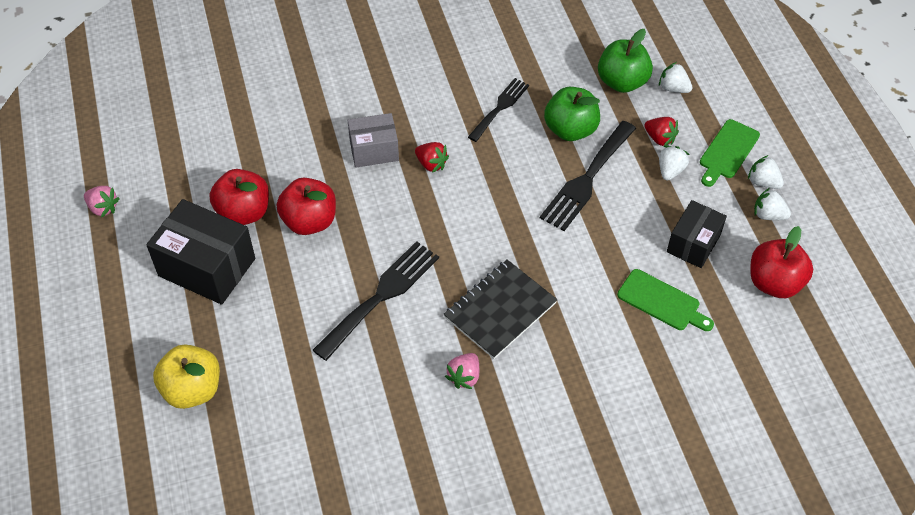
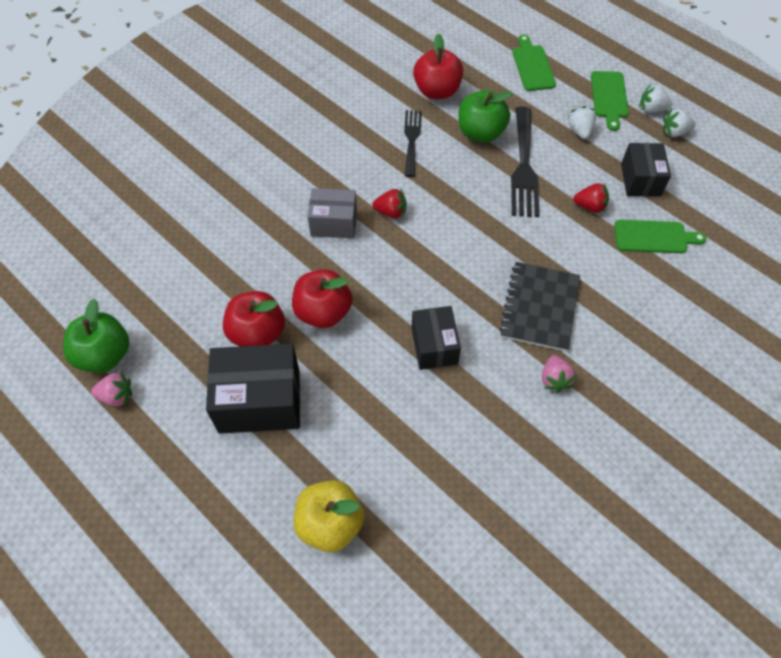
camera: 30 degrees left, 5 degrees up
(374, 150) = (334, 223): grey box -> grey box turned 45 degrees clockwise
(381, 296) = (434, 346): black fork -> black box
(622, 82) = (491, 77): green apple -> green apple (105, 355)
(659, 138) = (553, 109): red strawberry -> red strawberry (590, 206)
(673, 88) = (532, 66): white strawberry -> green cutting board
(774, 283) = (719, 182): red apple -> red apple (437, 91)

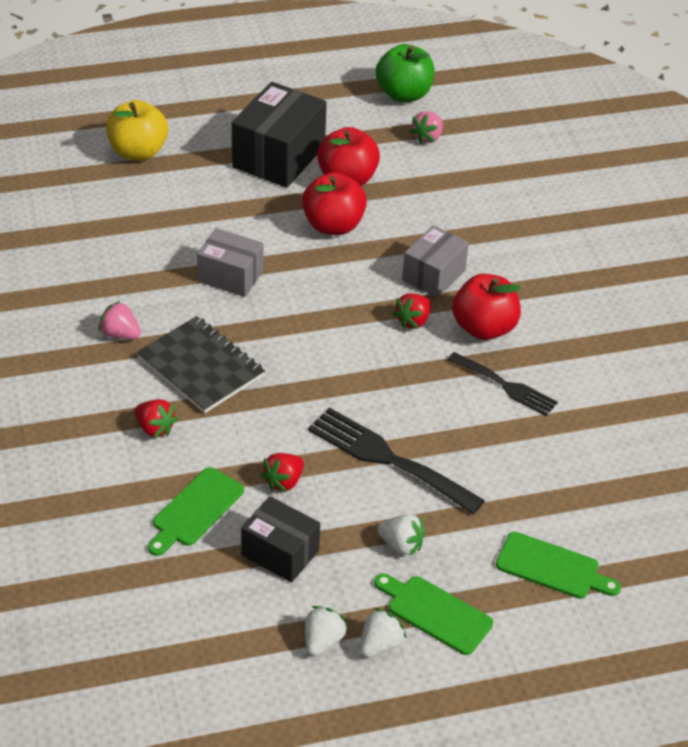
camera: 120 degrees right, 15 degrees down
(117, 396) = (357, 89): pink strawberry -> pink strawberry (427, 137)
(434, 346) = (230, 276): black box -> grey box
(437, 91) = (572, 448): red apple -> red apple (484, 328)
(481, 133) = (471, 450): green apple -> none
(615, 299) = (155, 428): none -> red strawberry

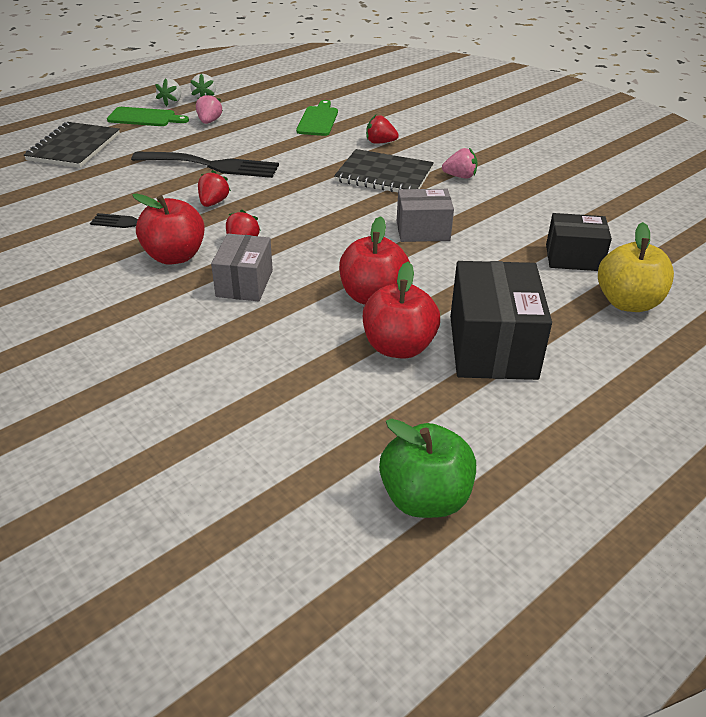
camera: 155 degrees right, 5 degrees down
(280, 553) = (253, 117): black box -> black box (573, 258)
(284, 482) = (275, 141): red strawberry -> red strawberry (213, 203)
(401, 545) = (180, 135): white strawberry -> none
(427, 137) = (346, 437): pink strawberry -> pink strawberry (209, 121)
(552, 567) = (74, 147): green cutting board -> black notebook

